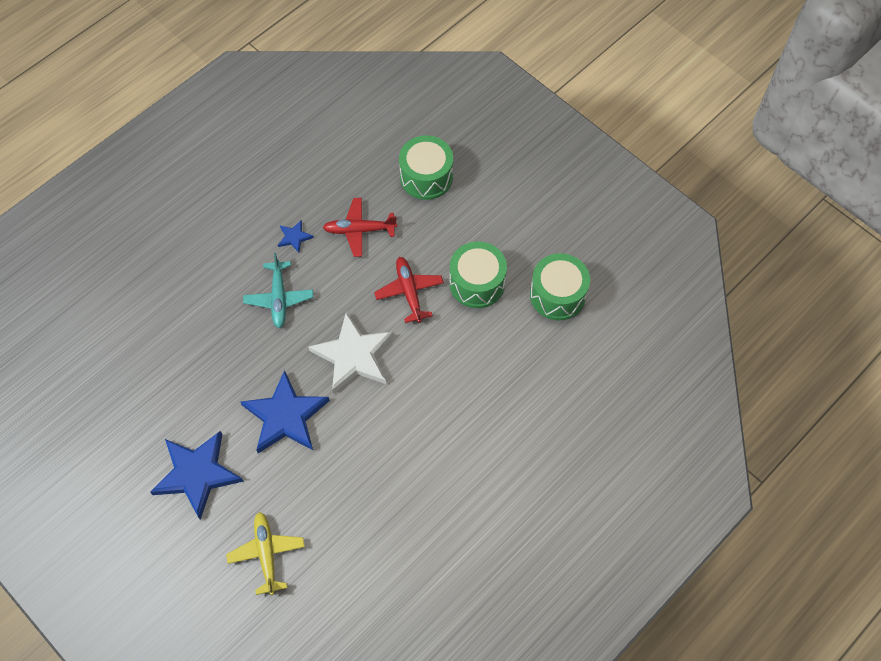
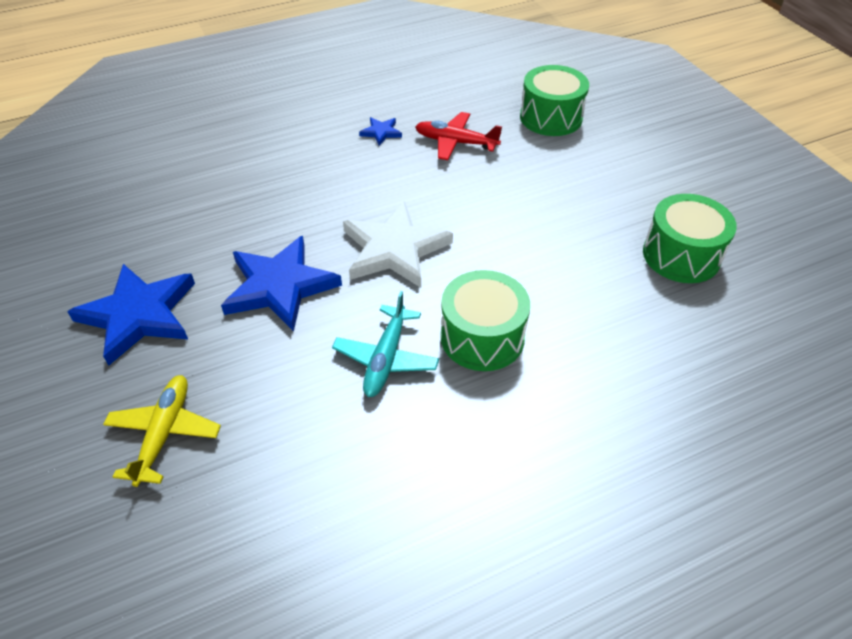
camera: 20 degrees right, 15 degrees down
(279, 298) = (336, 177): turquoise plane -> turquoise plane (386, 358)
(409, 292) = (490, 207): red plane -> none
(477, 283) = (577, 219): green drum -> green drum (482, 337)

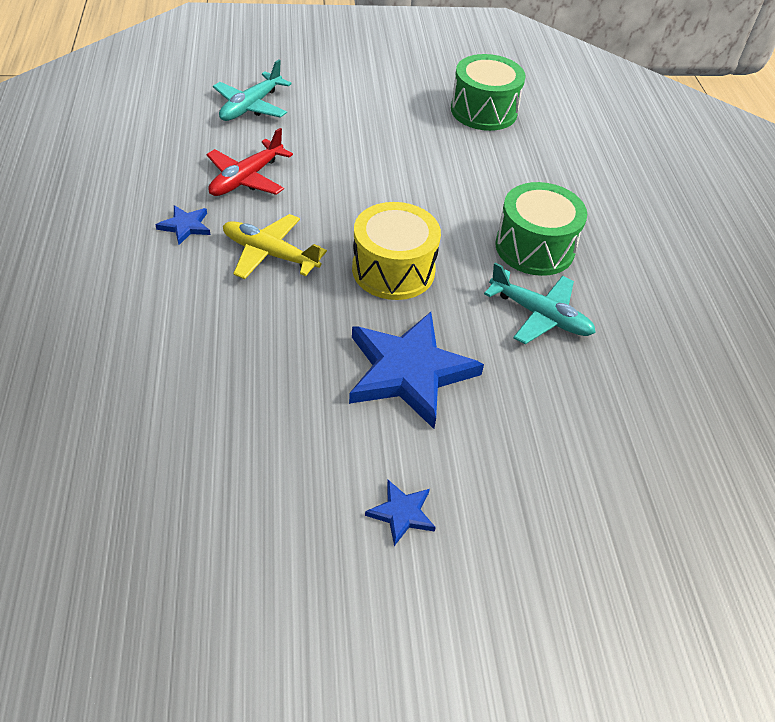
camera: 75 degrees left, 0 degrees up
(138, 315) = (402, 513): blue star -> blue star, size x0.45
(164, 433) = (590, 508): yellow plane -> yellow plane (270, 254)
(394, 249) = (393, 270): white star -> yellow drum
(551, 117) = (251, 106): green drum -> turquoise plane

